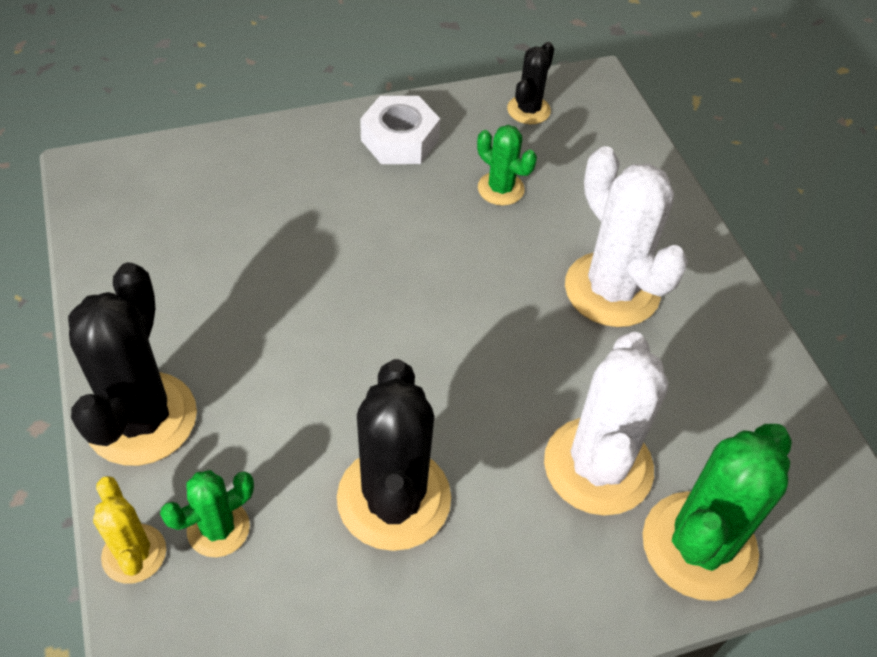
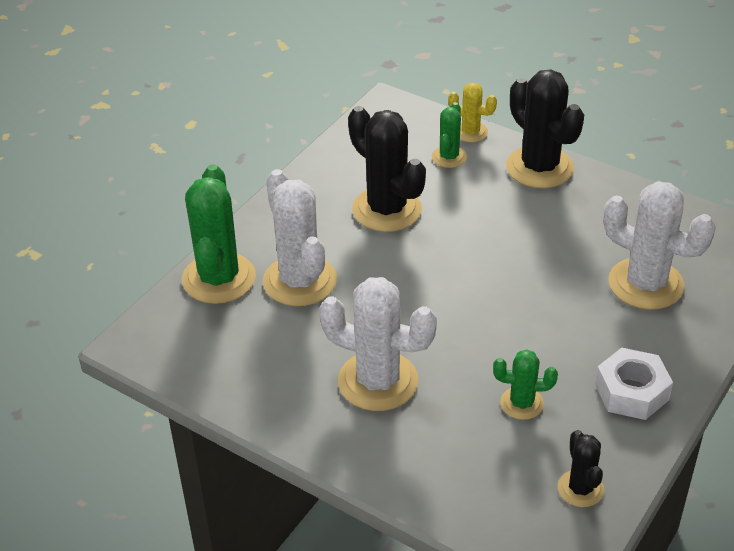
camera: 145 degrees right, 10 degrees down
(252, 208) = (645, 284): none -> white cactus

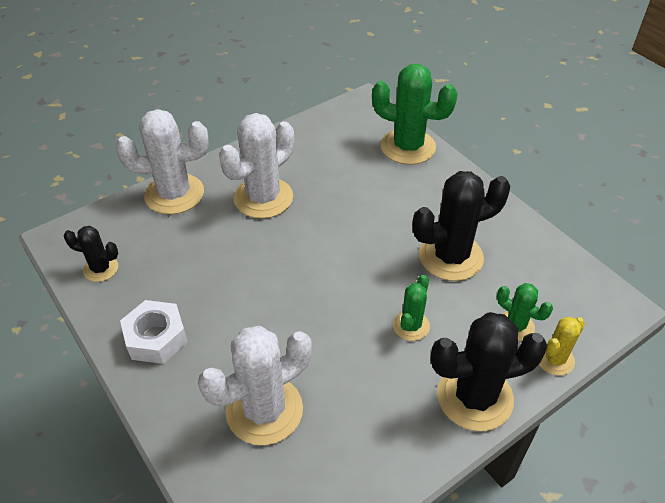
camera: 110 degrees right, 5 degrees up
(299, 281) = (385, 185): white cactus -> white cactus (174, 194)
(522, 403) = (192, 266): green cactus -> green cactus (411, 326)

